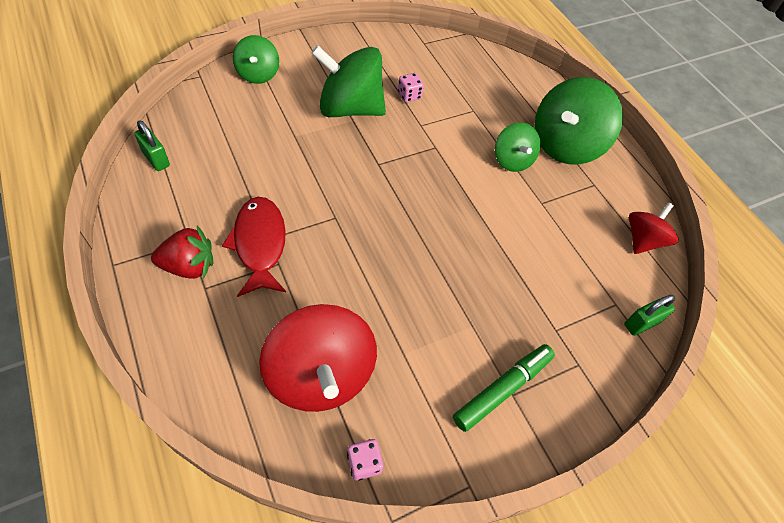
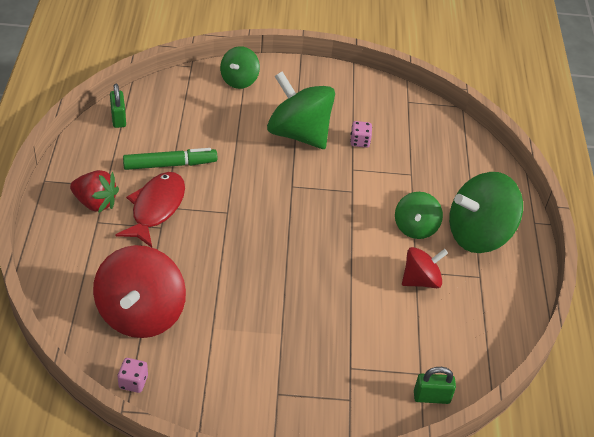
camera: 30 degrees right, 10 degrees down
(502, 389) = (272, 386): green marker -> green marker (170, 164)
(643, 240) = (489, 338): red spinning top -> red spinning top (421, 280)

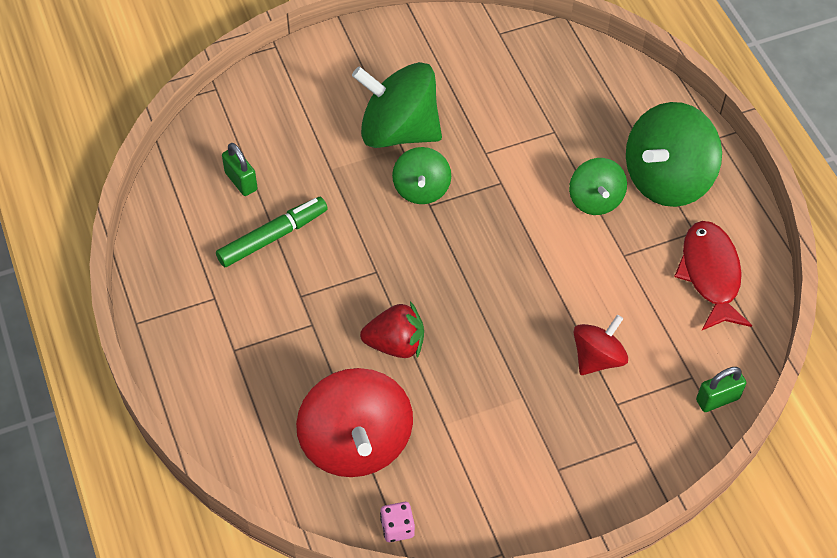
camera: 20 degrees left, 10 degrees up
(95, 203) = (216, 326): red strawberry -> red strawberry (396, 344)
(118, 118) = (172, 200): green padlock -> green padlock (241, 181)
(156, 208) = (291, 302): red fish -> red fish (710, 274)
(239, 80) = (286, 85): green spinning top -> green spinning top (421, 189)
(359, 141) = (474, 112): pink dice -> none
(421, 280) = (635, 264): red spinning top -> red spinning top (597, 358)

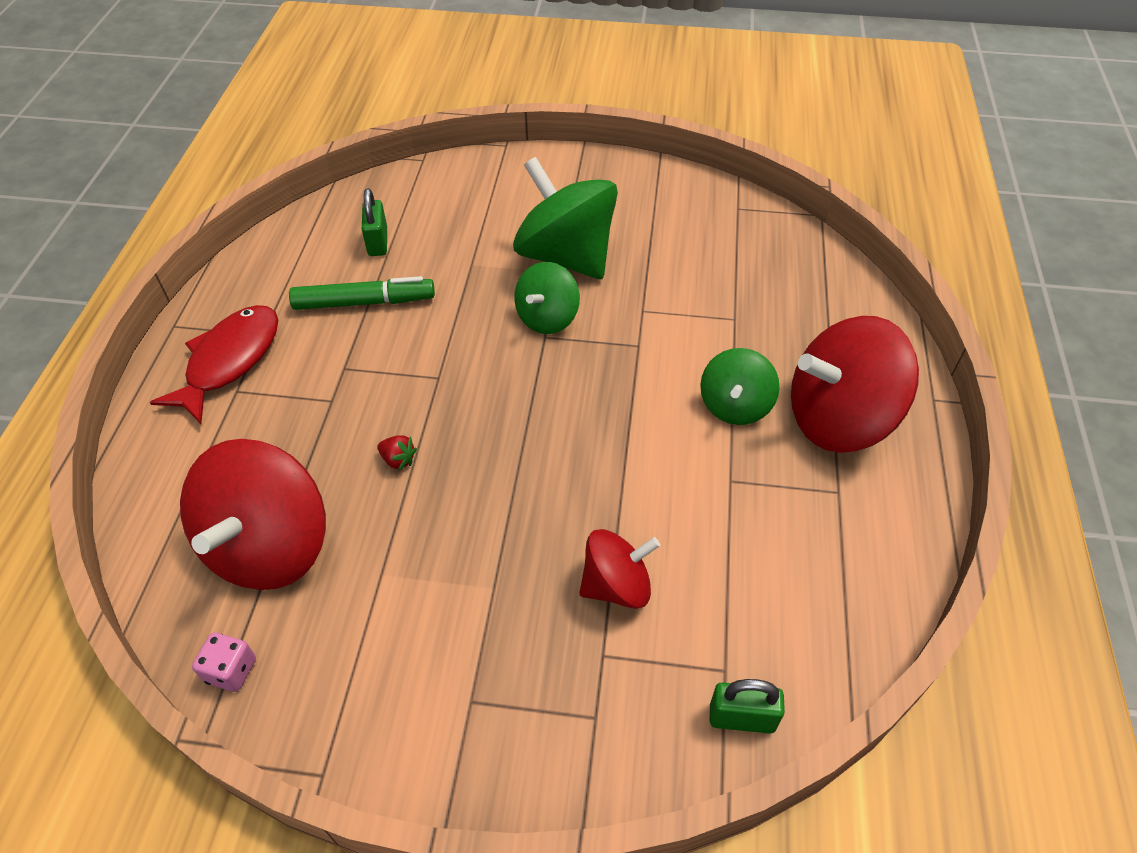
camera: 30 degrees right, 5 degrees down
(396, 344) = (398, 460): red strawberry -> red strawberry, size x0.49
(667, 179) = (839, 419): green spinning top -> red spinning top
(710, 274) = (829, 552): red fish -> red fish (229, 361)

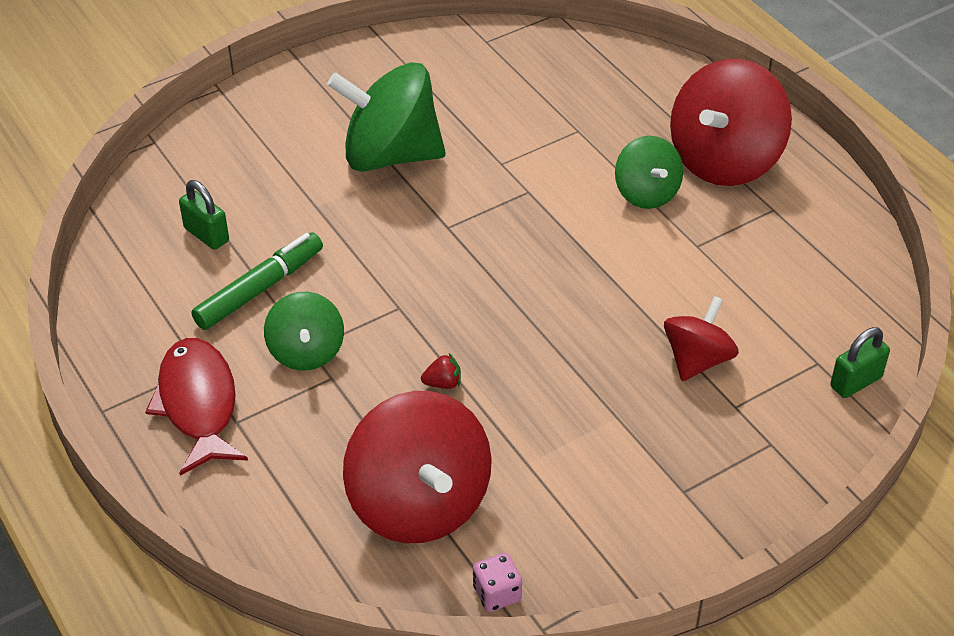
camera: 40 degrees left, 5 degrees down
(547, 318) = (433, 212): green spinning top -> green spinning top (306, 352)

